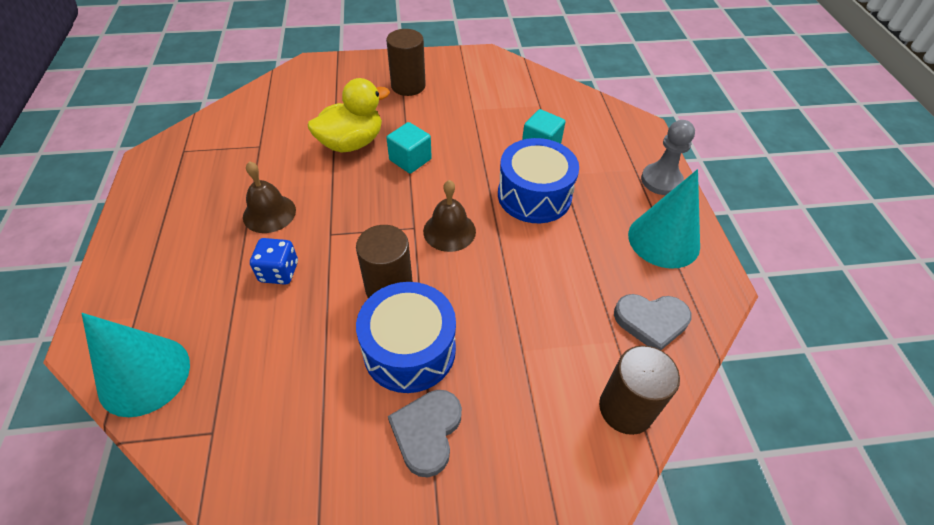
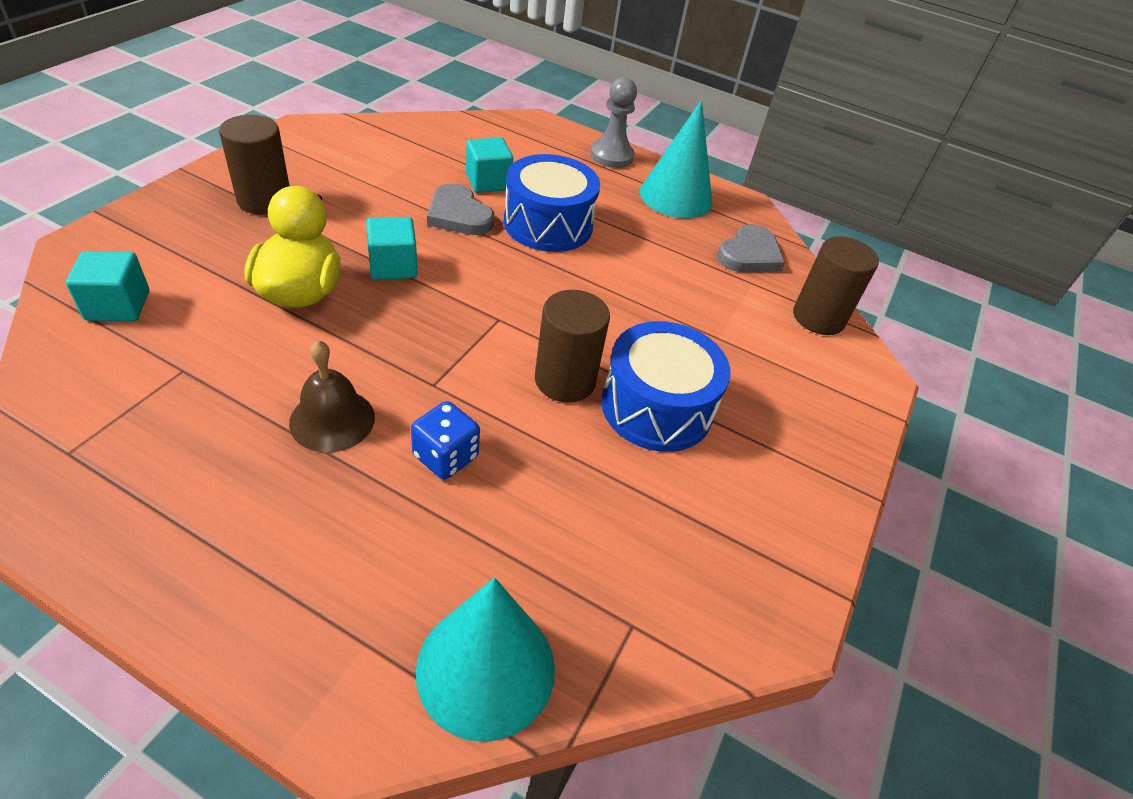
camera: 60 degrees left, 5 degrees down
(282, 100) = (118, 305): none -> turquoise cube
(427, 432) = (758, 445): grey heart -> grey heart (458, 215)
(449, 231) = (532, 299): brown bell -> none

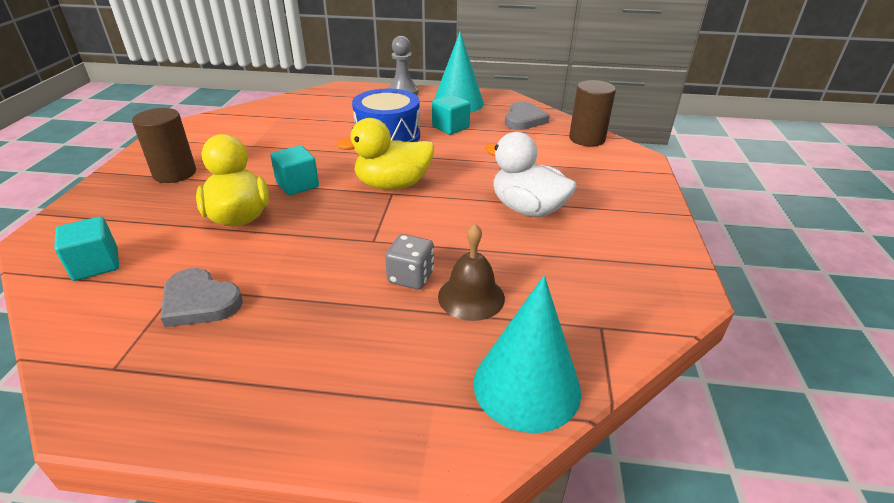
camera: 15 degrees left, 10 degrees down
(332, 419) = (314, 282): brown bell -> brown bell (471, 297)
(445, 456) = (411, 277): blue dice -> grey dice
(458, 215) = (324, 146): grey heart -> grey heart (199, 302)
(488, 182) = (331, 124): turquoise cube -> turquoise cube (450, 127)
(507, 306) = (392, 185): none -> yellow duck
(565, 380) = (459, 212): brown cylinder -> none
(656, 407) = (527, 209): blue drum -> white duck

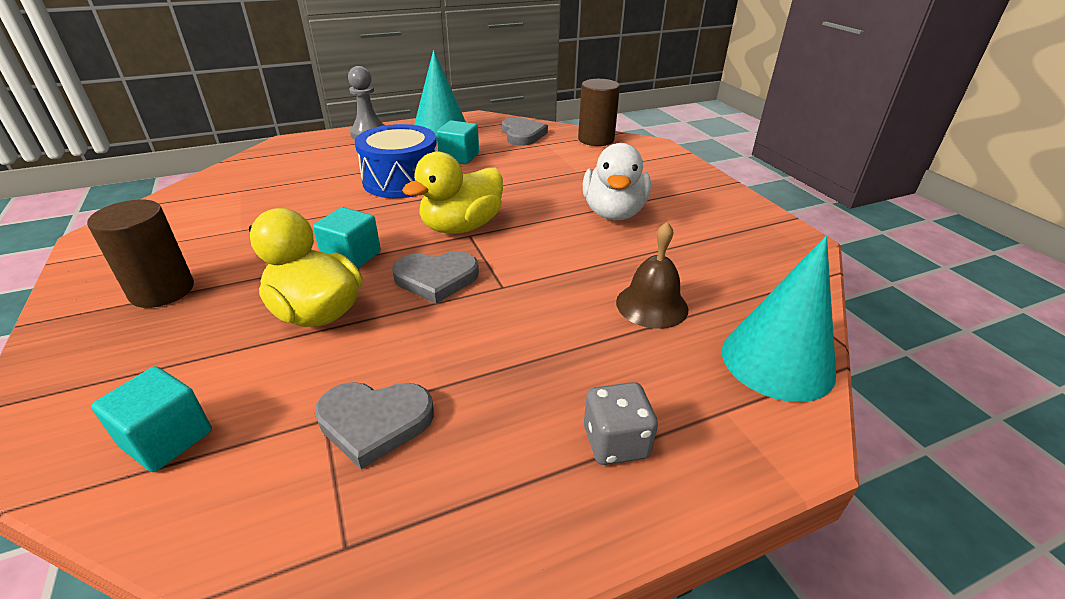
camera: 30 degrees left, 0 degrees up
(334, 219) = (436, 279): none -> grey heart
(411, 277) = (579, 308): grey dice -> grey dice (615, 442)
(527, 209) = (613, 213): white duck -> white duck turned 90 degrees counterclockwise

